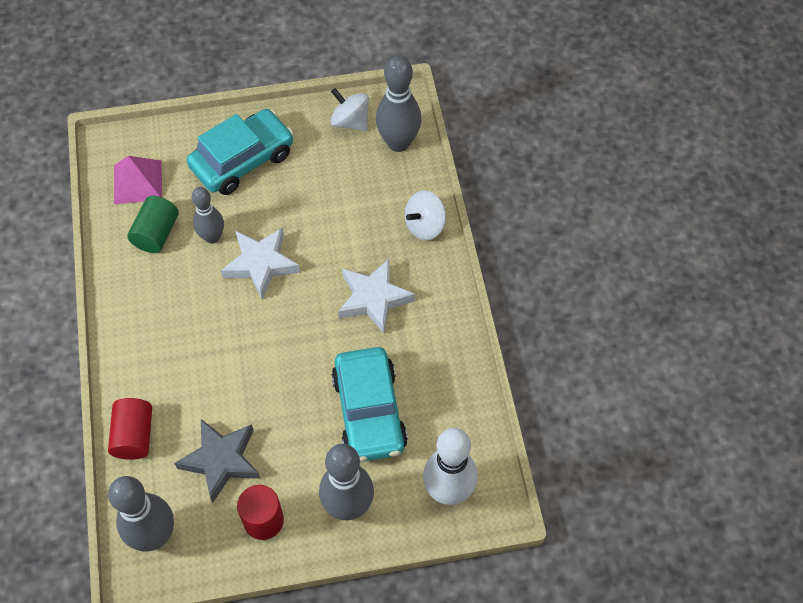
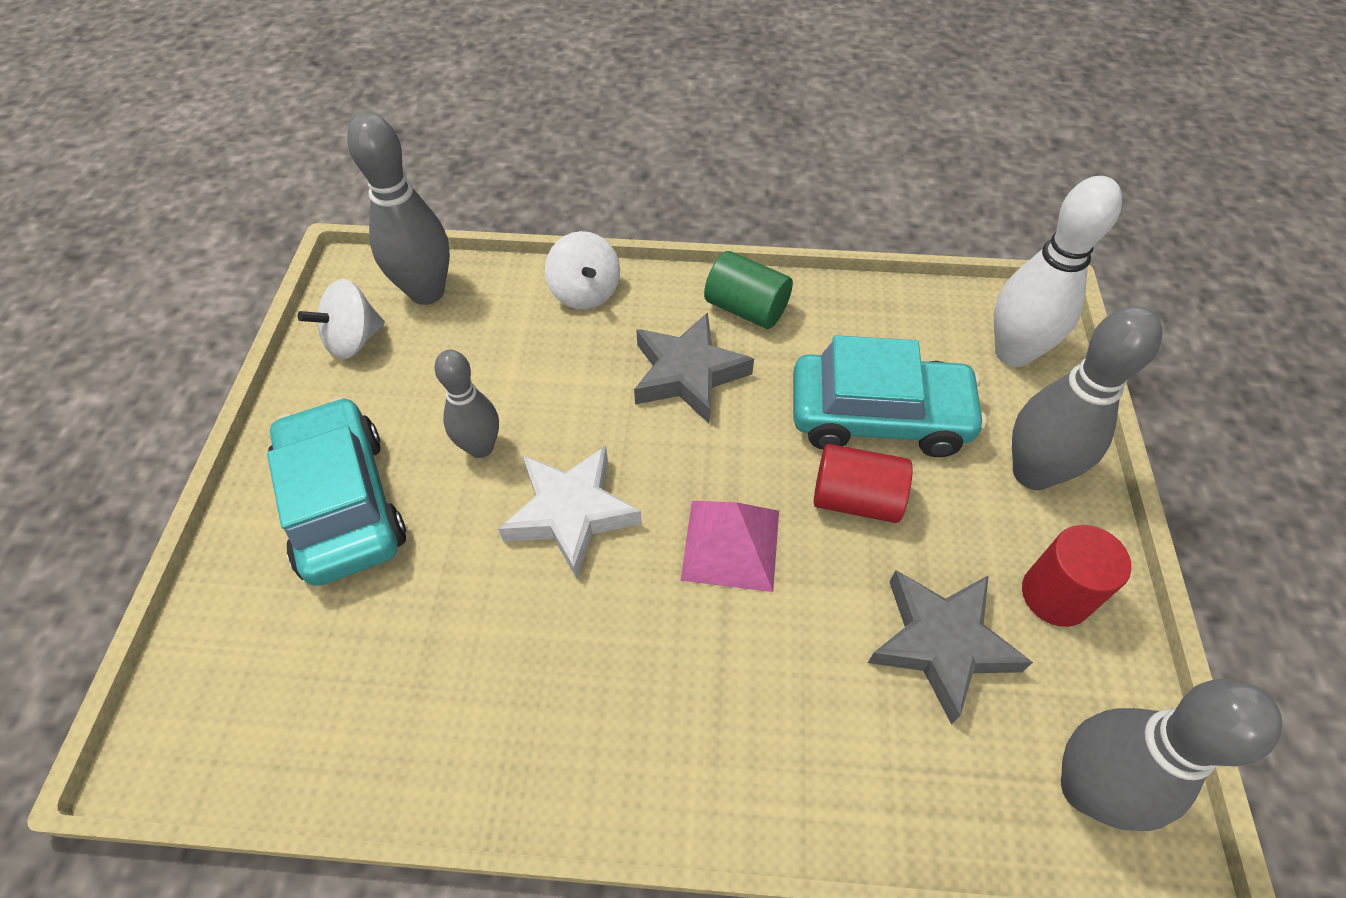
camera: 75 degrees left, 5 degrees down
(134, 436) = (874, 797): red cylinder -> red cylinder (855, 499)
(137, 182) = (291, 701): pink pyramid -> pink pyramid (731, 544)
(156, 233) = (432, 682): green cylinder -> green cylinder (746, 308)
(212, 237) = (484, 581): grey bowling pin -> grey bowling pin (481, 447)
(374, 299) = (688, 374): white star -> grey star

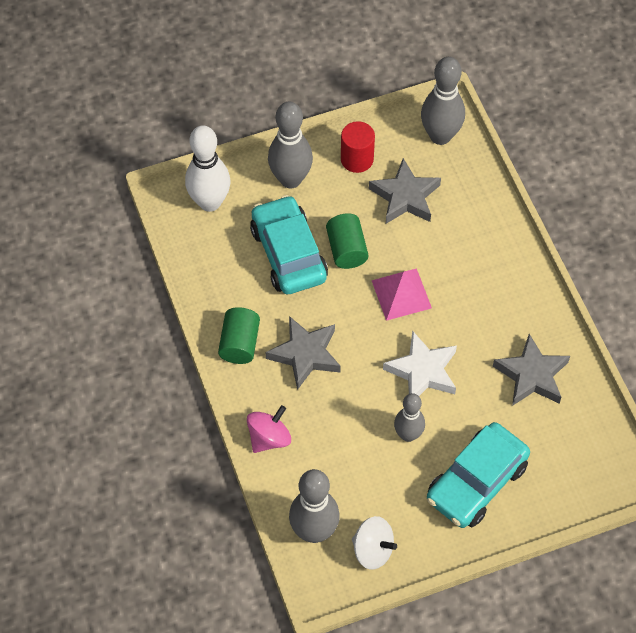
camera: 115 degrees left, 5 degrees up
(457, 686) = (532, 375): none -> grey star
(585, 292) = (269, 438): white spinning top -> pink spinning top
(855, 499) = (346, 249): red cylinder -> green cylinder

